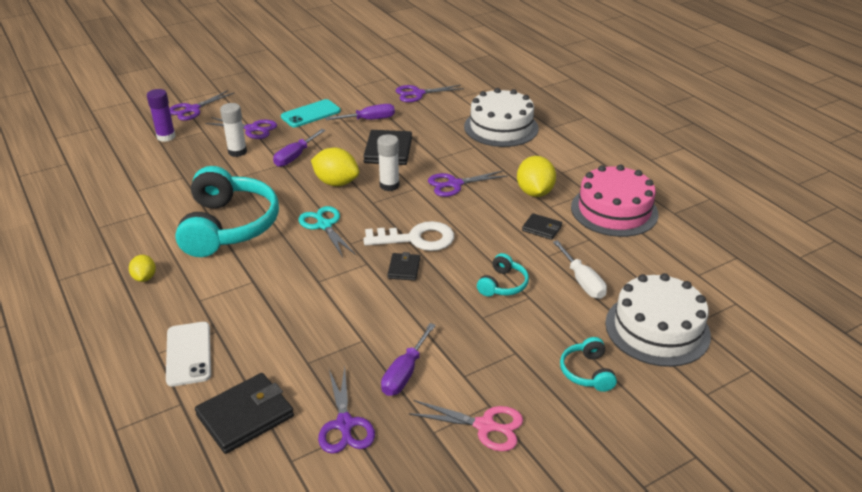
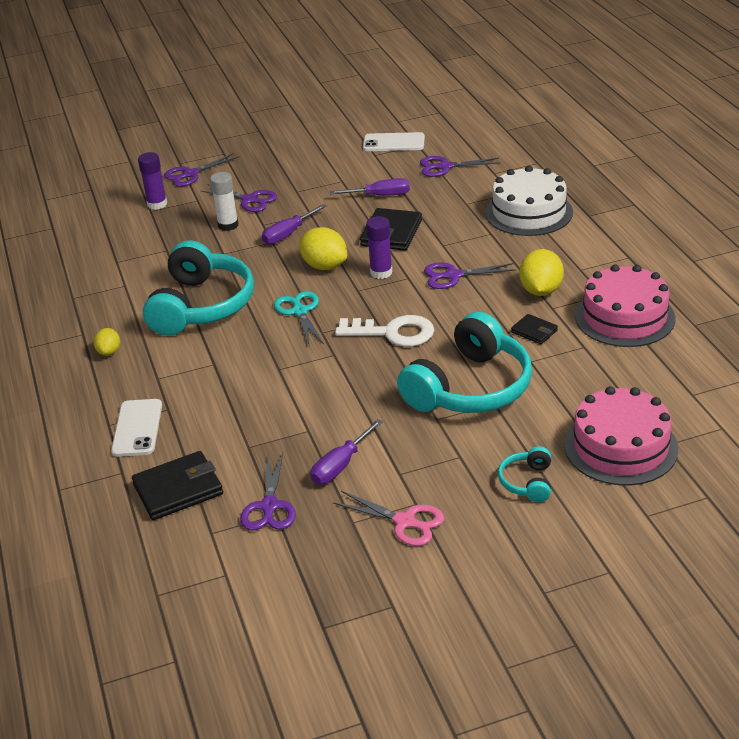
camera: 15 degrees right, 0 degrees up
(310, 114) = (317, 185): turquoise phone -> none
(368, 76) = (393, 143): none -> white phone
(389, 185) = (381, 272): white glue stick -> purple glue stick
(404, 268) = (370, 363): black wallet -> none
(503, 284) = (470, 387): turquoise headphones -> turquoise headphones, size x2.27
(582, 281) = (558, 391): white screwdriver -> none
(657, 329) = (620, 447): white cake -> pink cake

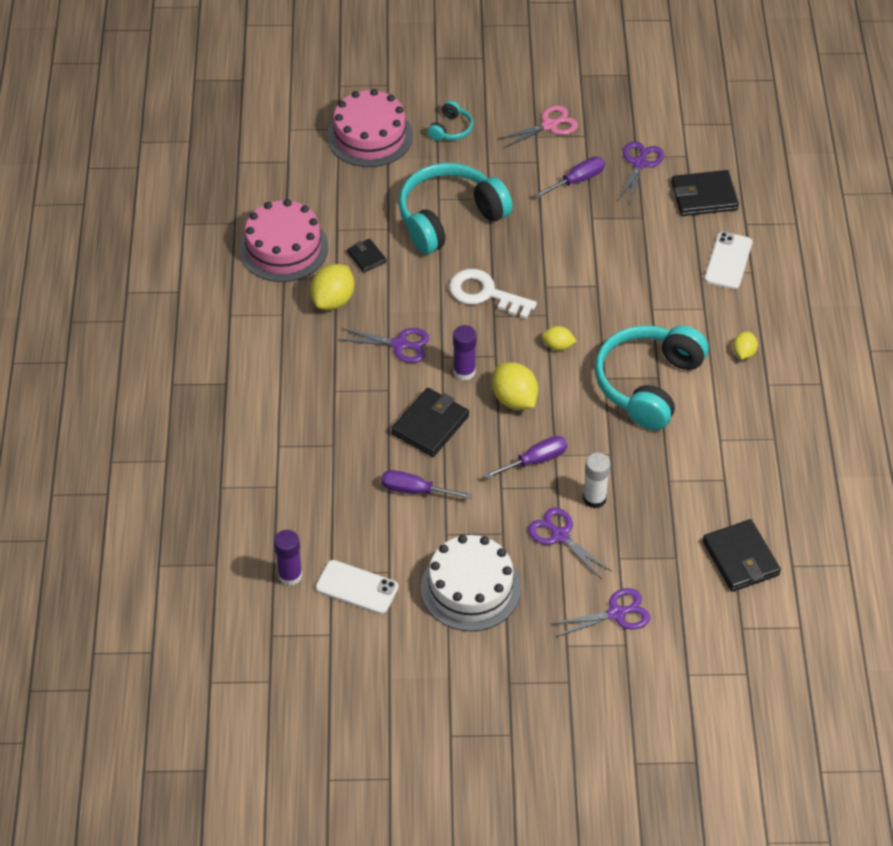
camera: 165 degrees left, 15 degrees up
(96, 222) = (741, 558): none -> black wallet
(157, 204) = (666, 566): purple glue stick -> purple glue stick (290, 575)
(300, 311) = (558, 346): turquoise scissors -> yellow lemon
(404, 522) = (549, 125): pink scissors -> pink scissors turned 105 degrees clockwise
(445, 167) = (322, 517): purple scissors -> none
(529, 212) = (280, 408): white cake -> white cake (470, 588)

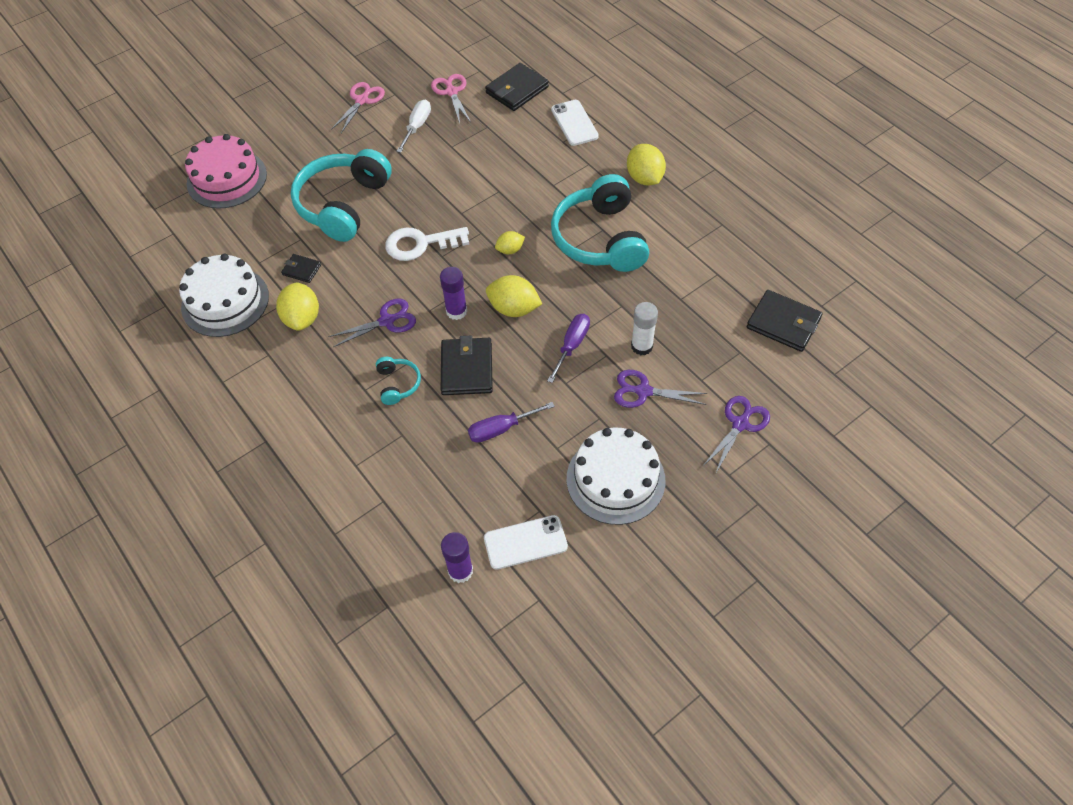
camera: 35 degrees left, 5 degrees up
(283, 248) = (225, 301): pink cake -> white cake
(451, 129) = (288, 141): turquoise headphones -> turquoise headphones (398, 384)
(577, 180) = (417, 127): purple screwdriver -> white screwdriver
(640, 163) = (451, 92): purple scissors -> pink scissors
(744, 353) = (644, 178): yellow lemon -> yellow lemon, size x1.74

